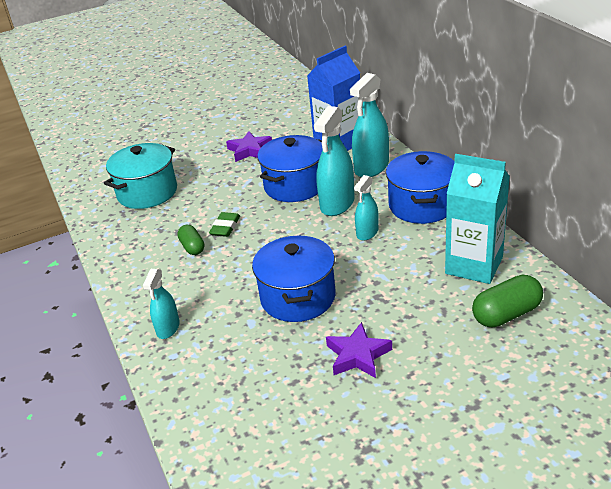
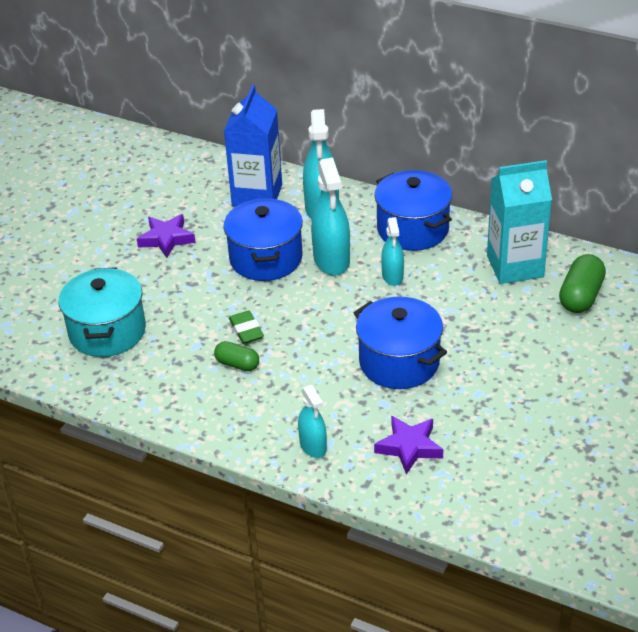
camera: 40 degrees left, 5 degrees up
(358, 355) = (505, 384): purple star -> purple star (409, 447)

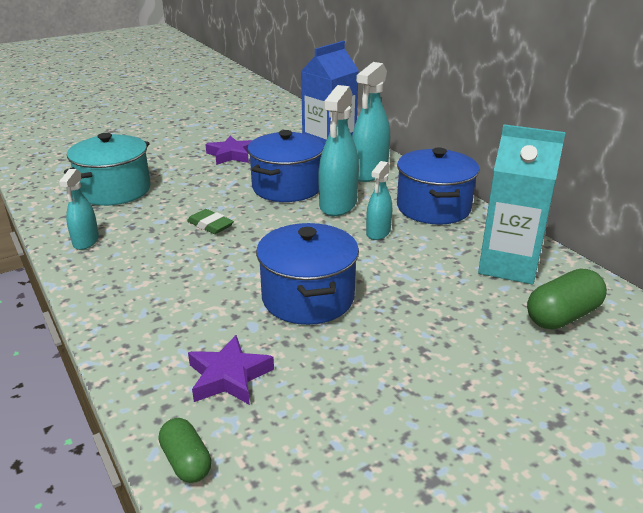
camera: 30 degrees right, 10 degrees down
(237, 364) = (171, 244): green capsule -> green capsule (186, 461)
(246, 330) = (210, 225): green eraser -> green eraser turned 60 degrees counterclockwise
(313, 446) = (144, 332): turquoise spray bottle -> turquoise spray bottle (86, 241)

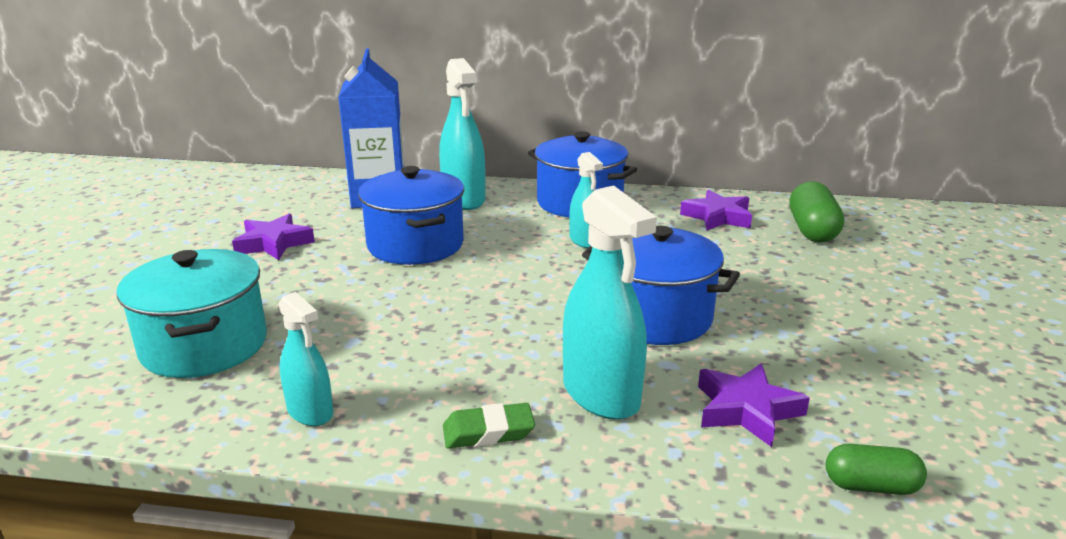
camera: 50 degrees left, 5 degrees down
(210, 225) = (421, 314): green eraser -> green eraser (488, 432)
(338, 205) = (500, 236): turquoise spray bottle -> turquoise spray bottle (601, 394)
(508, 265) = (717, 217): turquoise carton -> purple star

